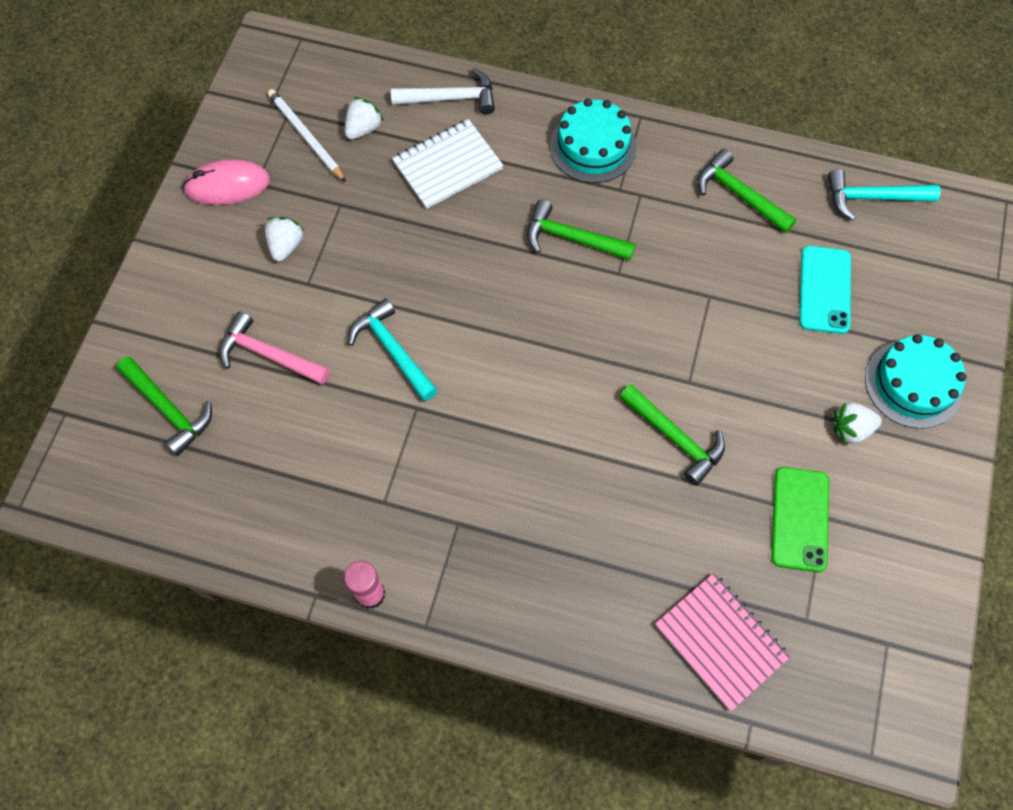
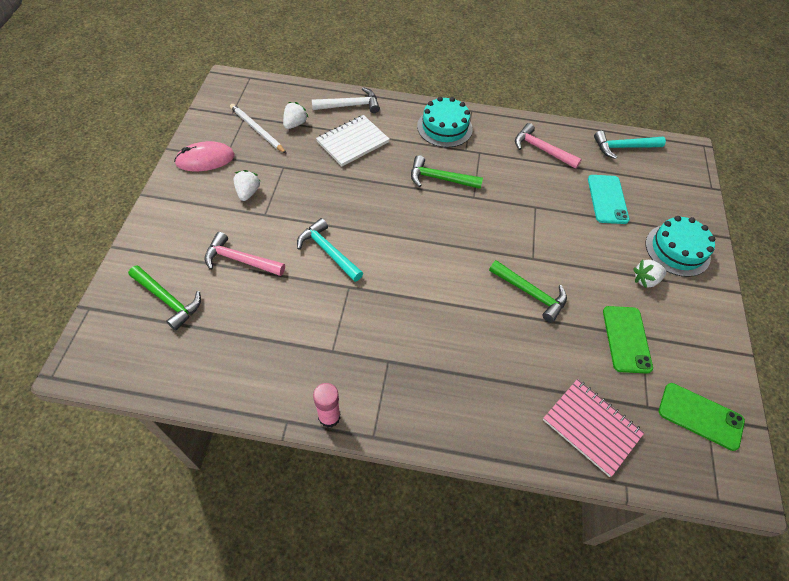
camera: 10 degrees left, 10 degrees down
(739, 195) = (541, 149): green hammer -> pink hammer
(878, 640) = (700, 416): none -> green phone

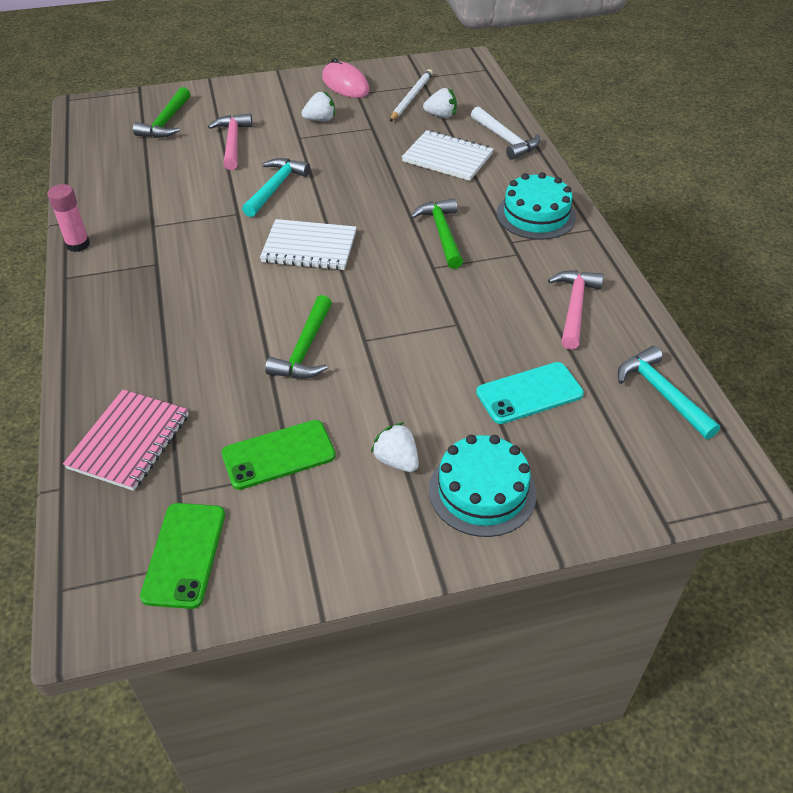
camera: 70 degrees right, 10 degrees down
(418, 255) = (309, 247): none -> white notebook

